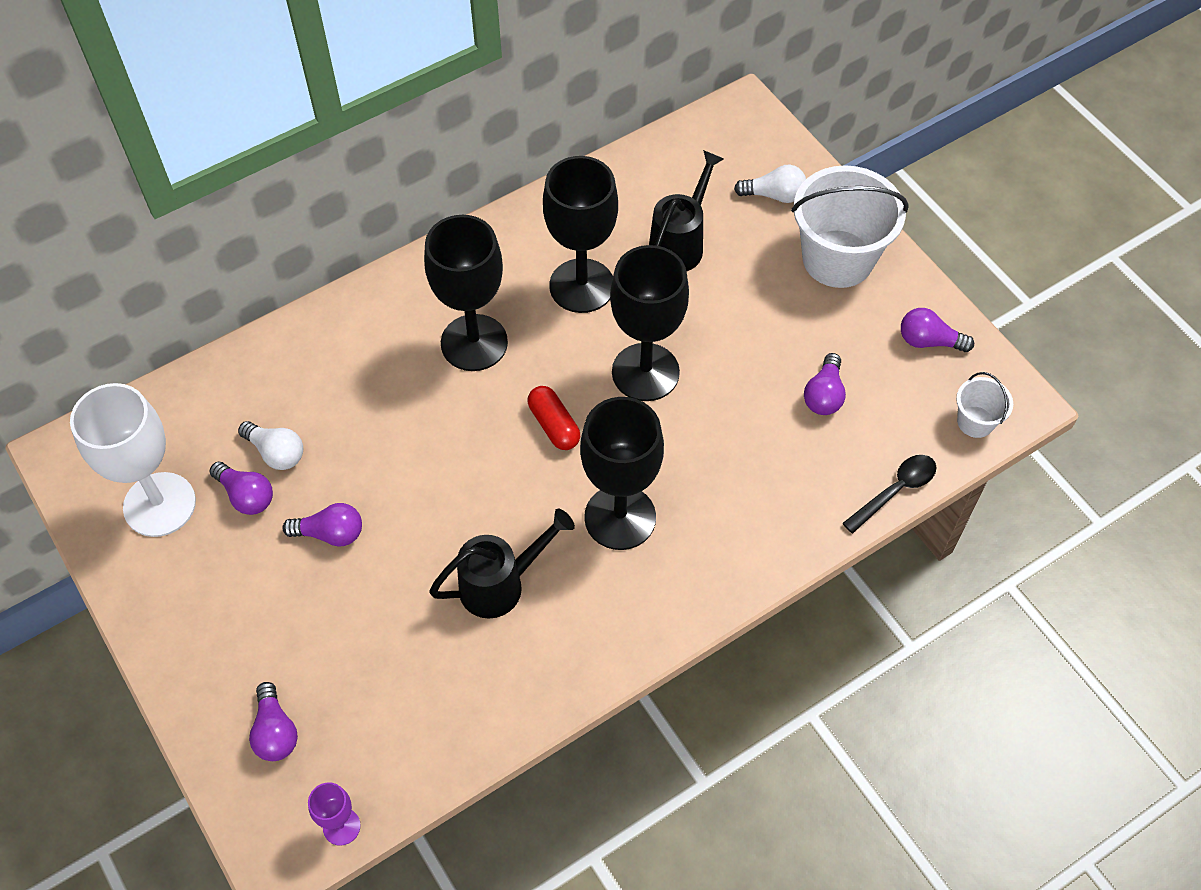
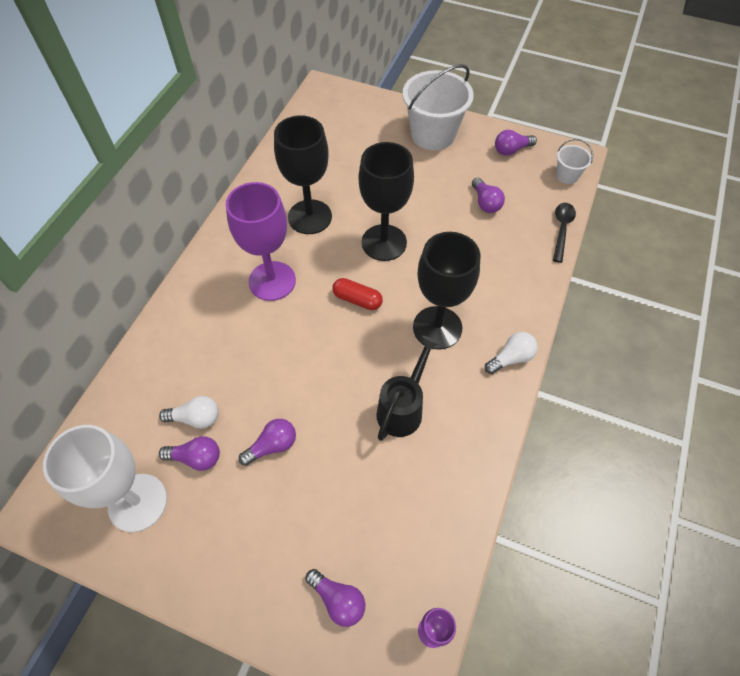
camera: 35 degrees left, 0 degrees up
(474, 343) = (272, 281): black goblet -> purple goblet
(680, 244) = (346, 168): black watering can -> none
(774, 195) = (374, 120): white light bulb -> white light bulb (511, 358)

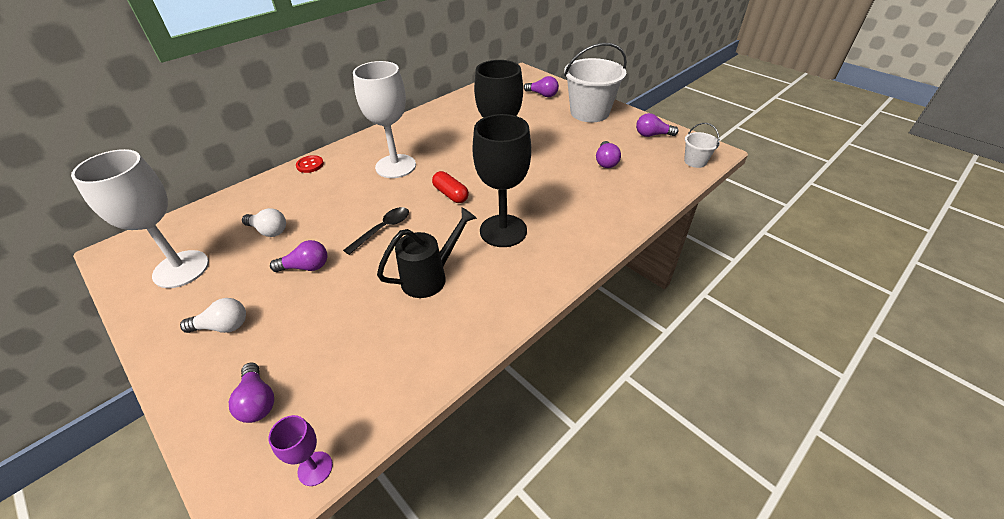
camera: 25 degrees right, 15 degrees down
(170, 312) = (310, 165): none -> red button
(196, 458) = (246, 255): purple light bulb -> purple light bulb (542, 95)
(272, 281) = (395, 166): purple goblet -> white goblet
(310, 217) = (454, 137): black goblet -> none
(511, 358) = (555, 272): white light bulb -> white light bulb (223, 326)
(561, 229) = (667, 195): black spoon -> black spoon (383, 229)

